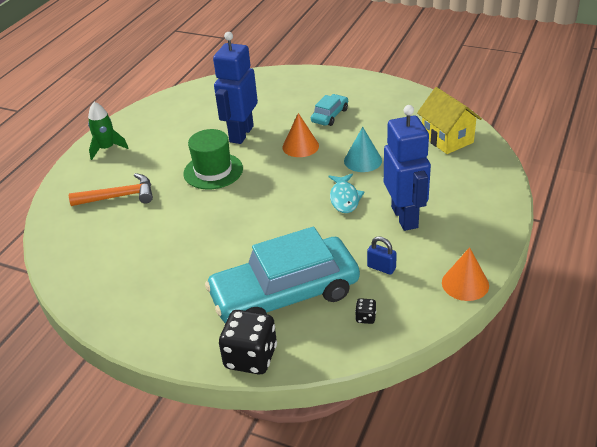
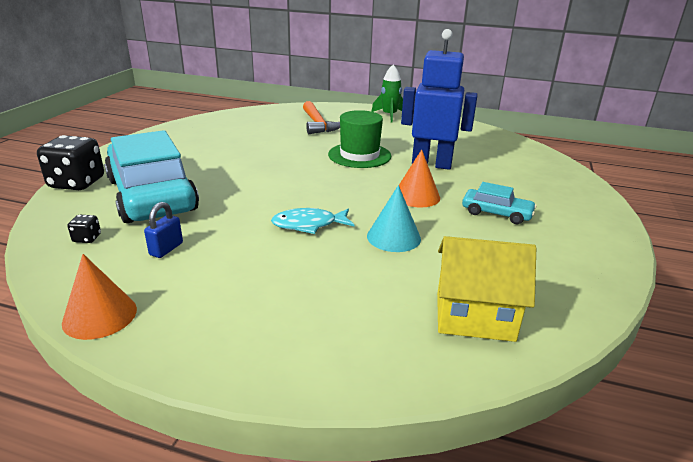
camera: 80 degrees right, 10 degrees down
(405, 217) = (262, 268): blue robot -> none
(447, 139) = (474, 316): yellow house -> yellow house turned 45 degrees clockwise

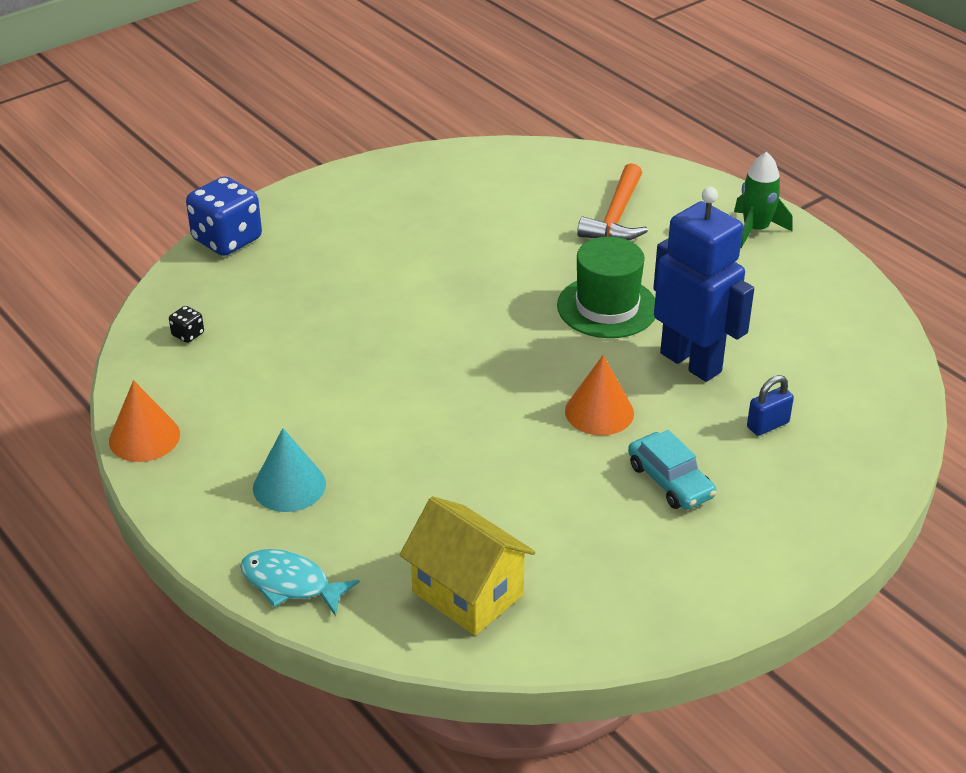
camera: 35 degrees right, 10 degrees up
(77, 183) = (227, 240): black dice -> blue dice
(152, 195) = (291, 290): turquoise car -> none
(166, 249) = (250, 380): blue padlock -> blue padlock (767, 425)
(309, 225) = (421, 405): turquoise fish -> turquoise fish (290, 584)
(393, 237) = (497, 463): turquoise cone -> turquoise cone (289, 486)

